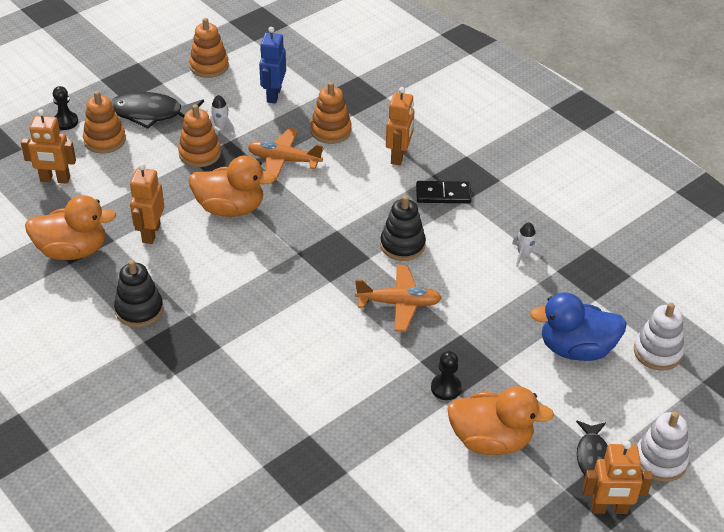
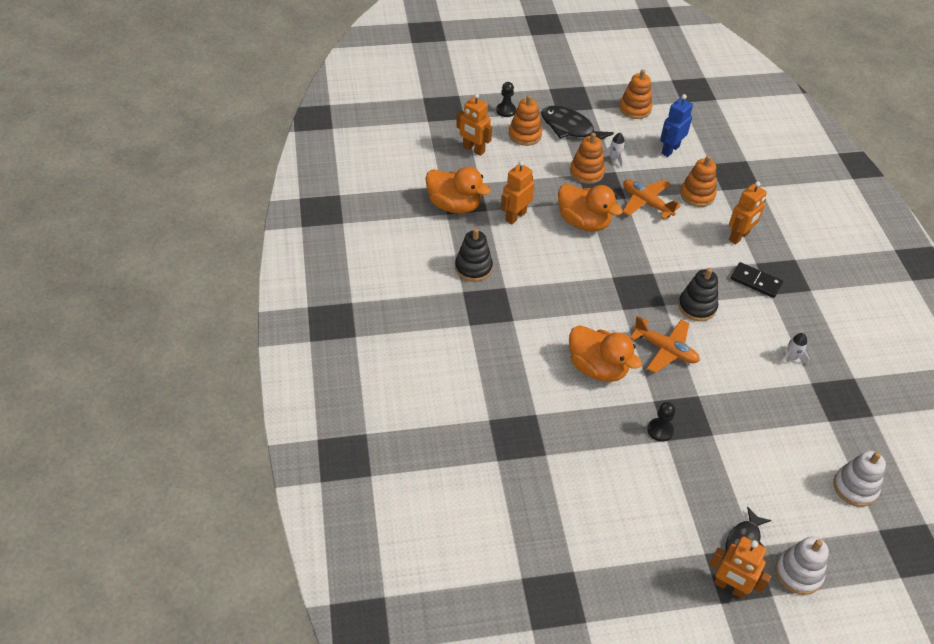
camera: 30 degrees right, 5 degrees up
(491, 440) = (669, 486): orange duck -> orange duck (597, 368)
(576, 349) = (786, 451): blue duck -> none

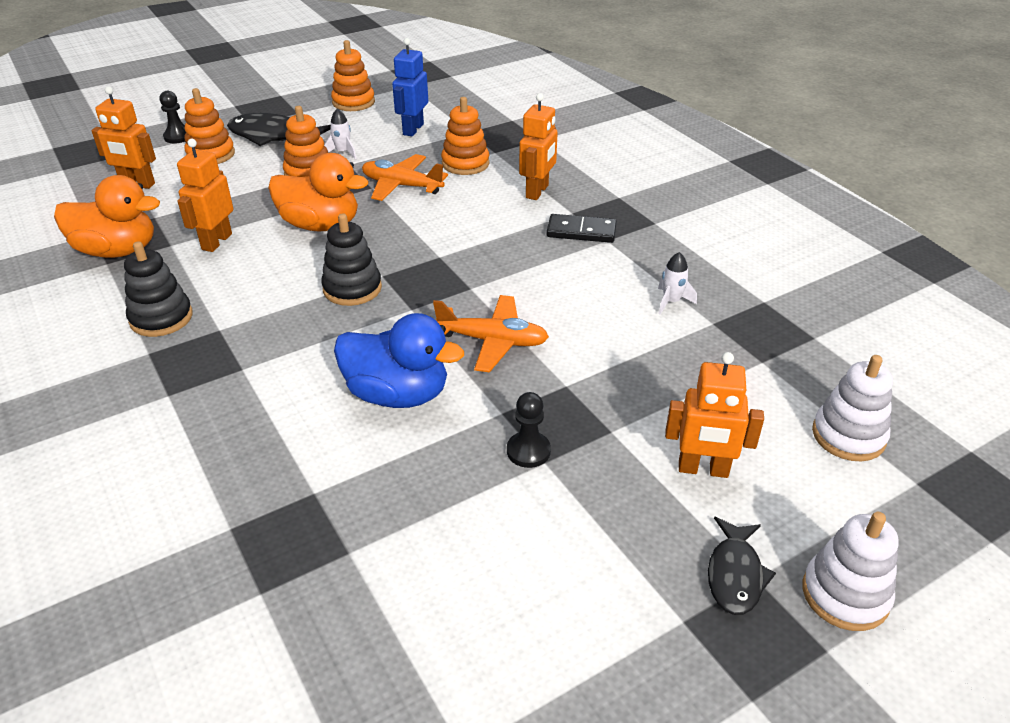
camera: 20 degrees left, 10 degrees down
(597, 368) = (398, 394): orange duck -> blue duck
(697, 307) = (516, 278): black stacking toy -> black stacking toy (352, 288)
(729, 587) = (752, 664): orange robot -> orange robot (703, 469)

